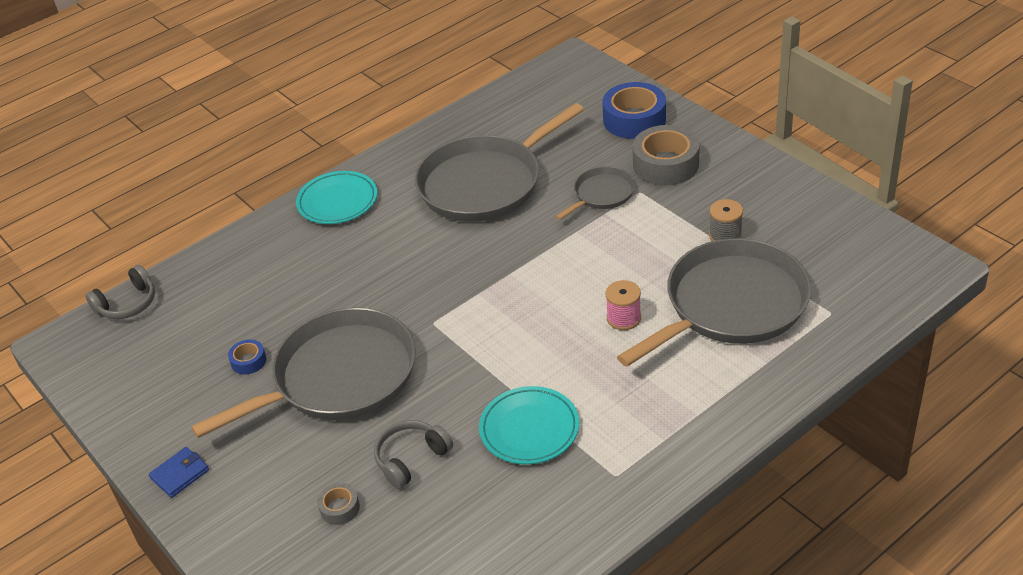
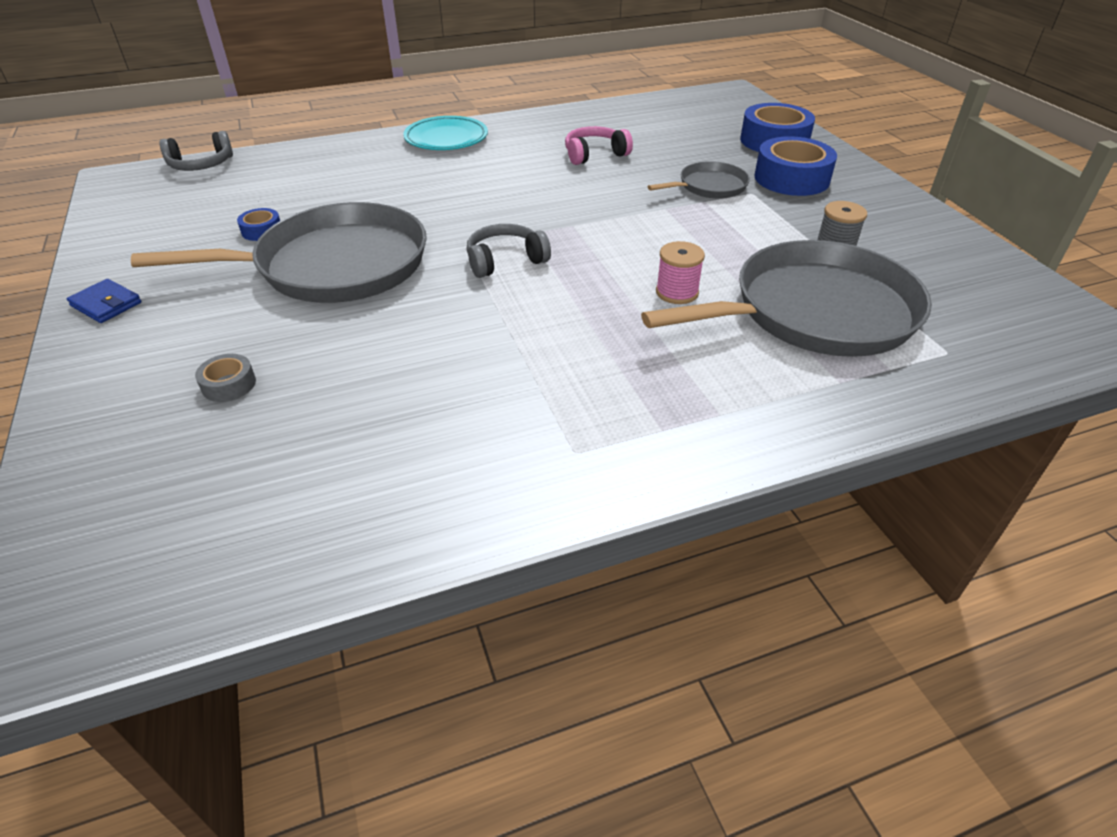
camera: 15 degrees right, 0 degrees up
(180, 474) = (106, 304): blue wallet -> blue wallet turned 60 degrees clockwise
(411, 459) = (346, 359): grey headphones -> grey headphones (505, 261)
(485, 183) = (594, 154): grey pan -> pink headphones
(529, 429) = (500, 369): turquoise plate -> none
(665, 164) = (791, 178): grey tape -> blue tape

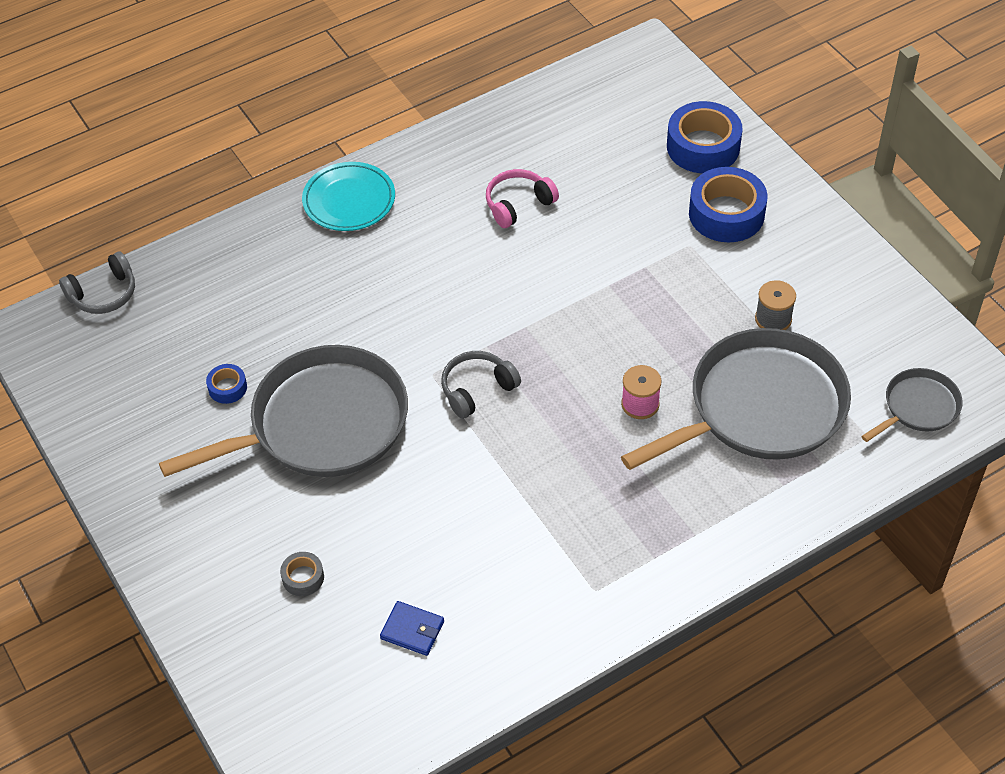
camera: 10 degrees left, 10 degrees up
(106, 304) = (141, 510): blue wallet -> blue wallet (412, 630)
(709, 186) = (646, 241): grey pan -> grey pan (918, 407)

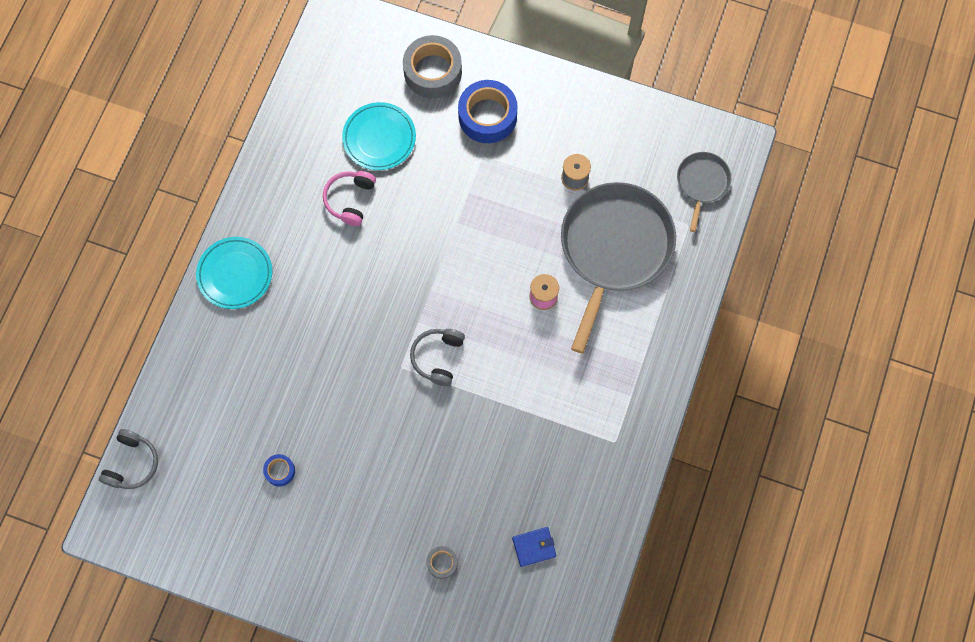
camera: 40 degrees left, 20 degrees up
(321, 424) = (362, 453): grey pan -> none
(596, 171) = (379, 138): none -> turquoise plate
(703, 147) = (432, 72): blue tape -> grey tape

